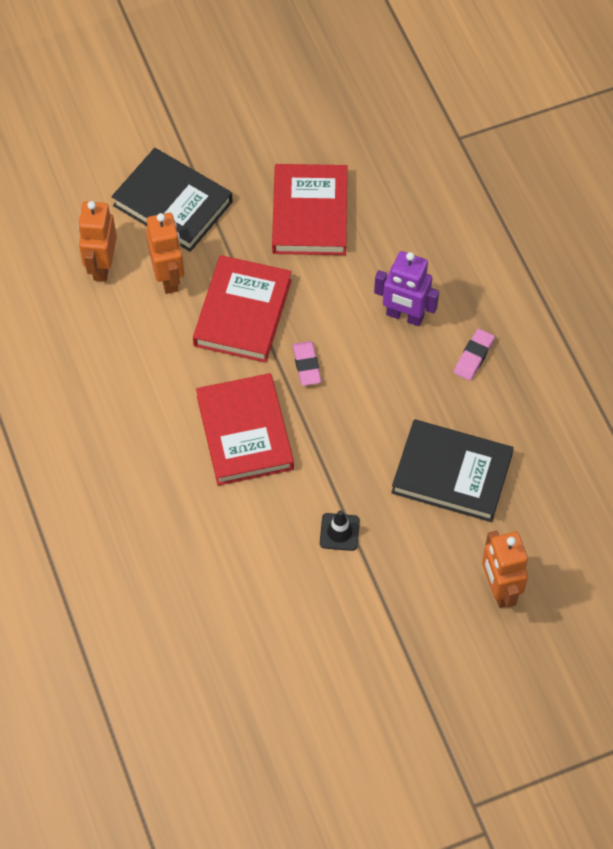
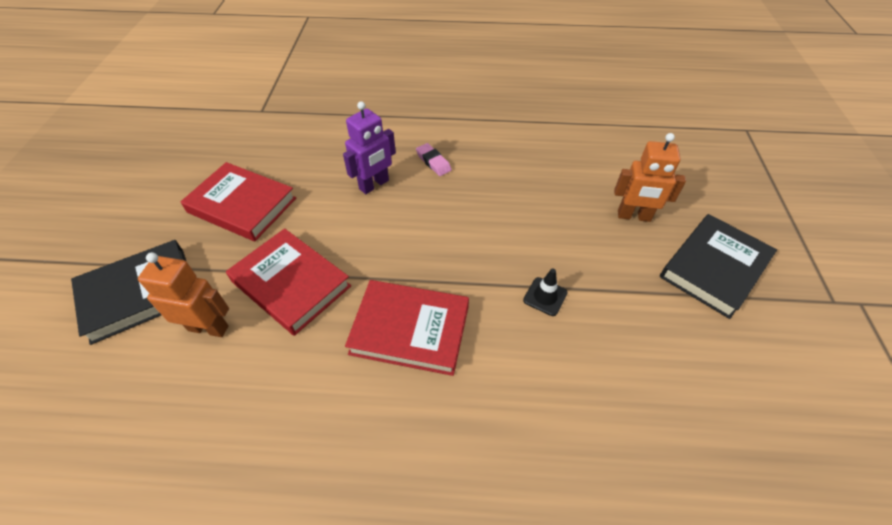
camera: 65 degrees left, 10 degrees down
(102, 266) = (142, 383): orange robot -> none
(306, 365) = (374, 259): pink eraser -> none
(451, 474) = (523, 207): black book -> black book (714, 268)

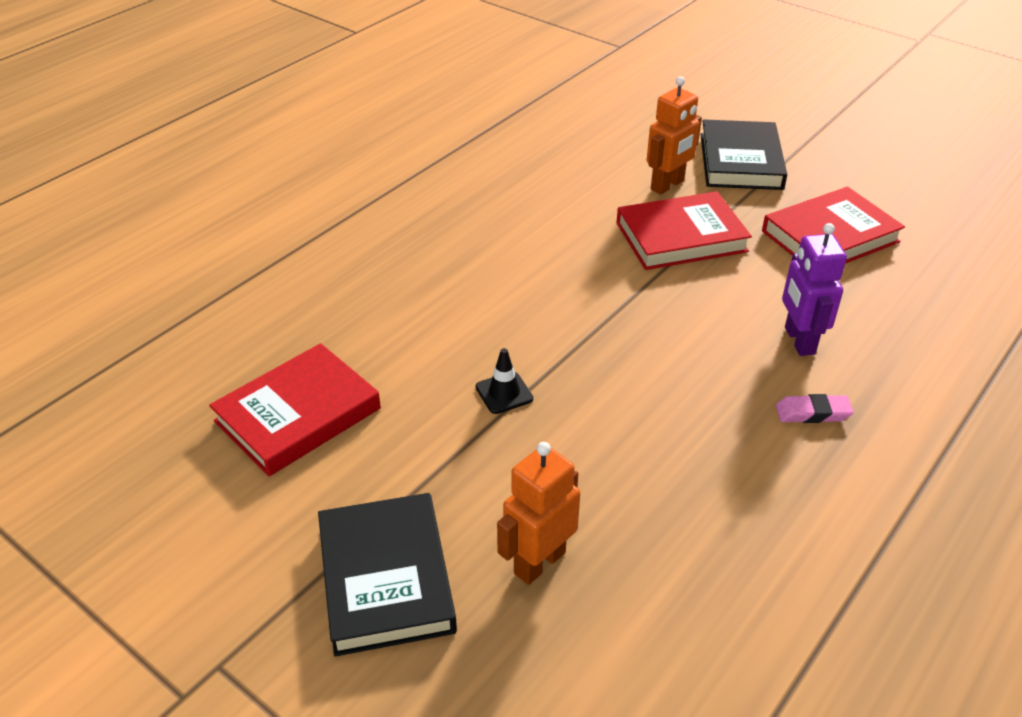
camera: 125 degrees right, 10 degrees down
(410, 330) = (557, 286): red book -> red book (298, 415)

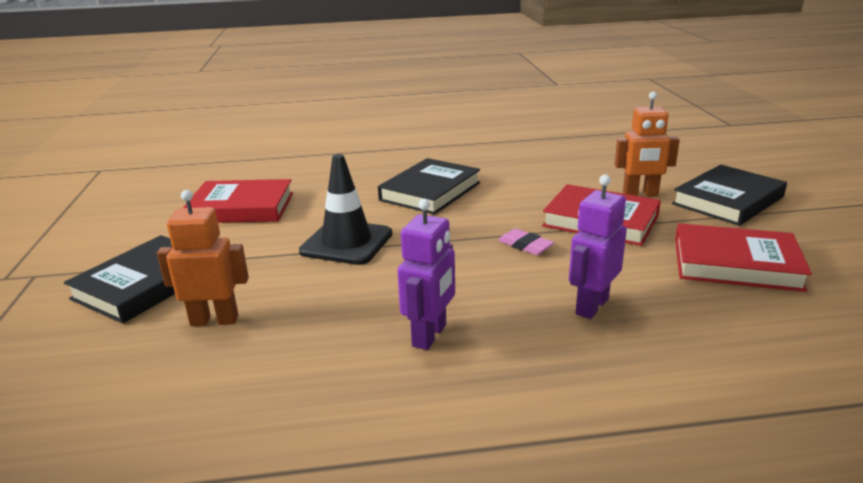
camera: 45 degrees right, 15 degrees down
(476, 277) = (430, 191): none -> black book
(504, 393) = (346, 243): black traffic cone -> black traffic cone, size x2.05
(736, 447) = (430, 335): none -> purple robot
(812, 413) = (524, 348): pink eraser -> pink eraser (525, 246)

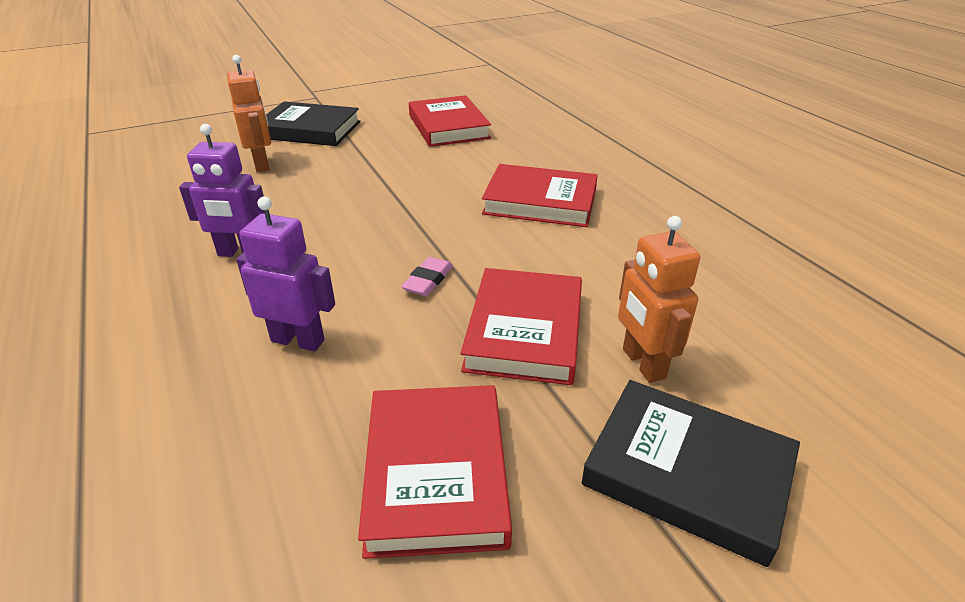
camera: 70 degrees right, 10 degrees up
(346, 243) = (399, 184): black traffic cone -> none
(430, 191) = (540, 202): black book -> red book

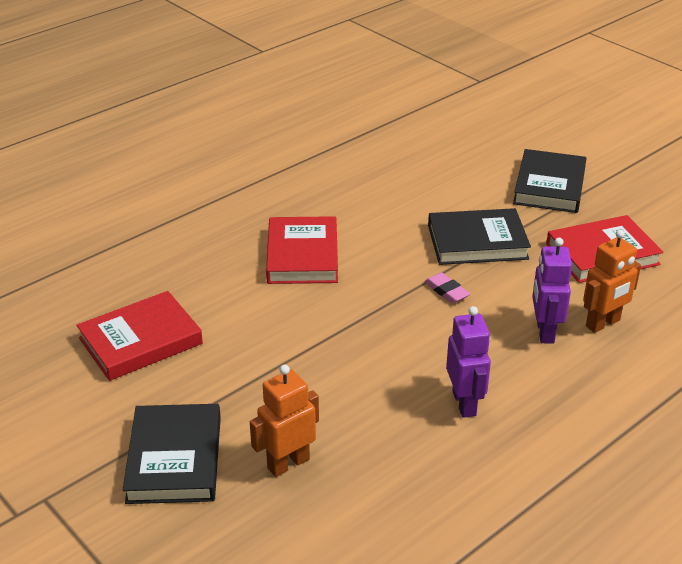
camera: 105 degrees left, 0 degrees up
(428, 280) = (446, 291): pink eraser -> pink eraser turned 45 degrees clockwise
(524, 331) = (477, 242): red book -> black book
(643, 363) = (481, 200): orange robot -> orange robot (603, 323)

